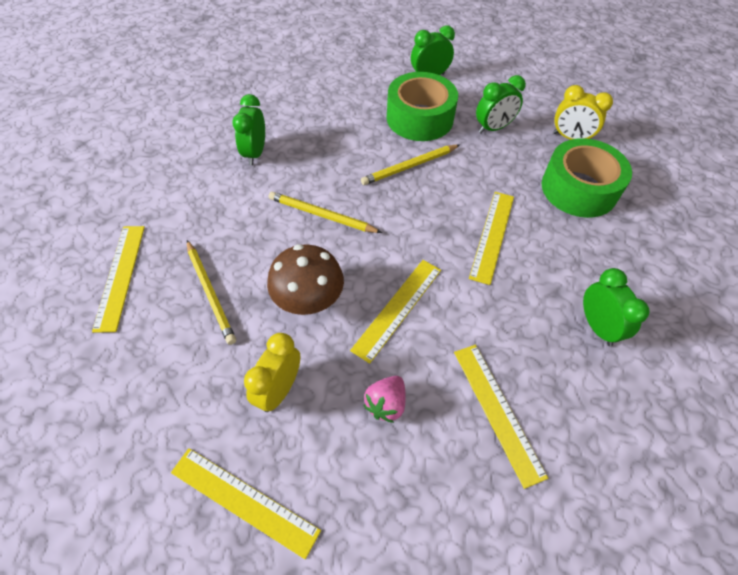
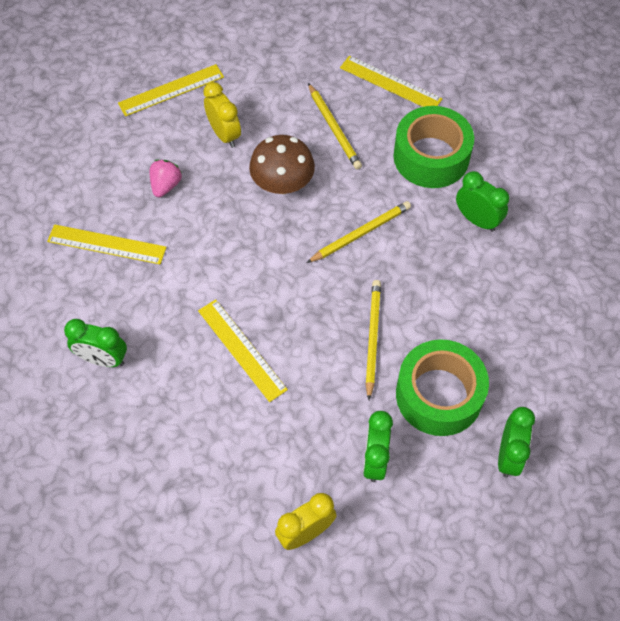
camera: 125 degrees right, 5 degrees up
(210, 292) = (334, 128): yellow pencil -> yellow pencil turned 120 degrees counterclockwise
(386, 404) = (166, 185): pink strawberry -> pink strawberry turned 45 degrees clockwise
(398, 308) = (229, 234): yellow ruler -> none
(579, 189) = (235, 473): green tape -> green tape (431, 157)

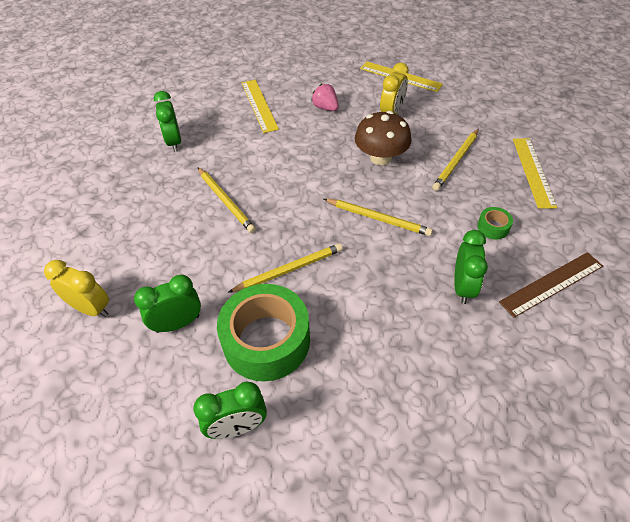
camera: 60 degrees right, 10 degrees down
(166, 185) = (325, 108): pink strawberry -> pink strawberry turned 120 degrees counterclockwise
(242, 349) = (226, 201): yellow ruler -> yellow pencil
(431, 157) = (493, 227): green tape -> green tape, size x0.42
(512, 160) = (552, 284): none -> brown ruler

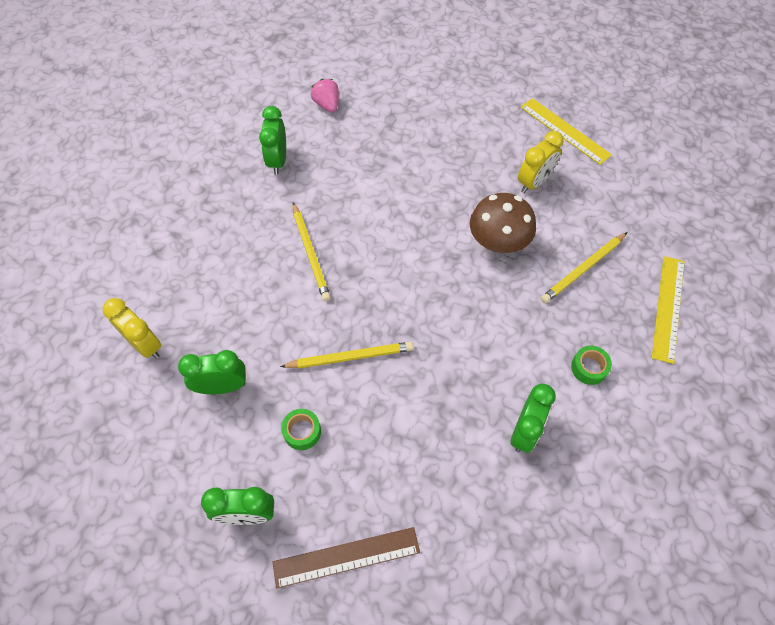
camera: 15 degrees right, 10 degrees up
(259, 105) = (385, 132): yellow ruler -> none
(266, 341) = (302, 431): green tape -> green tape, size x0.42
(325, 108) = (459, 155): pink strawberry -> pink strawberry (327, 105)
(378, 218) = (466, 321): yellow pencil -> none
(552, 284) = (624, 456): brown ruler -> brown ruler (346, 557)

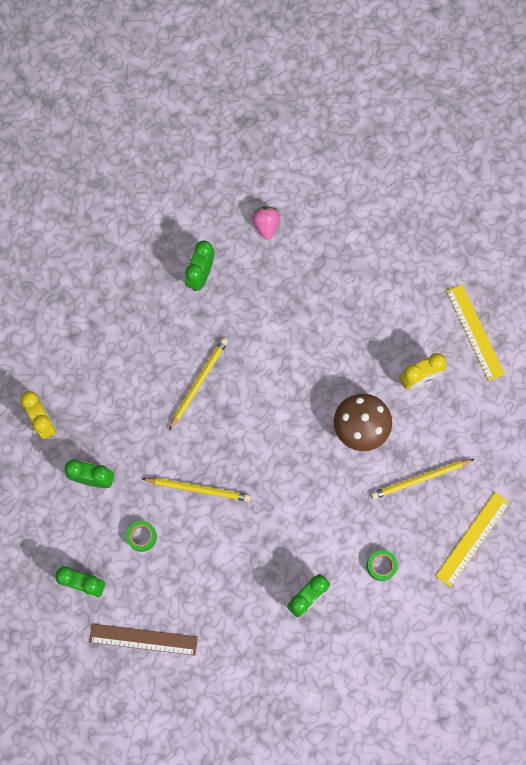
camera: 20 degrees right, 15 degrees up
(311, 253) = (198, 382): yellow pencil -> yellow pencil turned 150 degrees counterclockwise

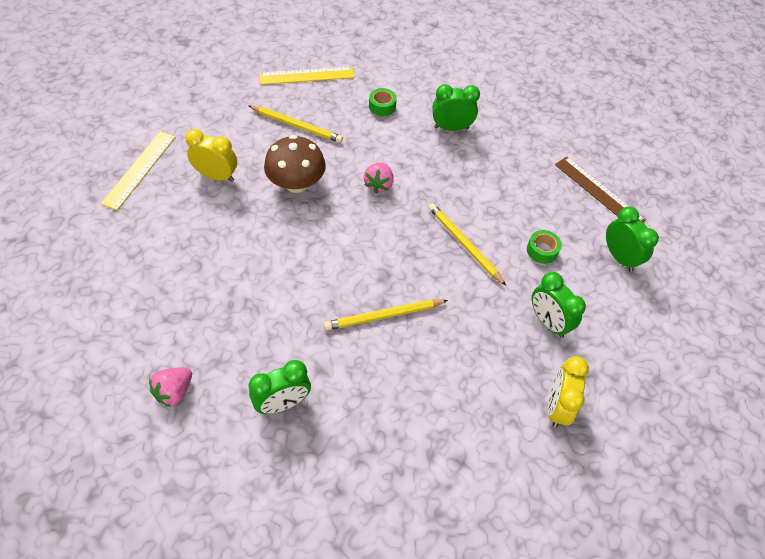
camera: 140 degrees left, 20 degrees down
(305, 483) = (378, 184): none -> pink strawberry

